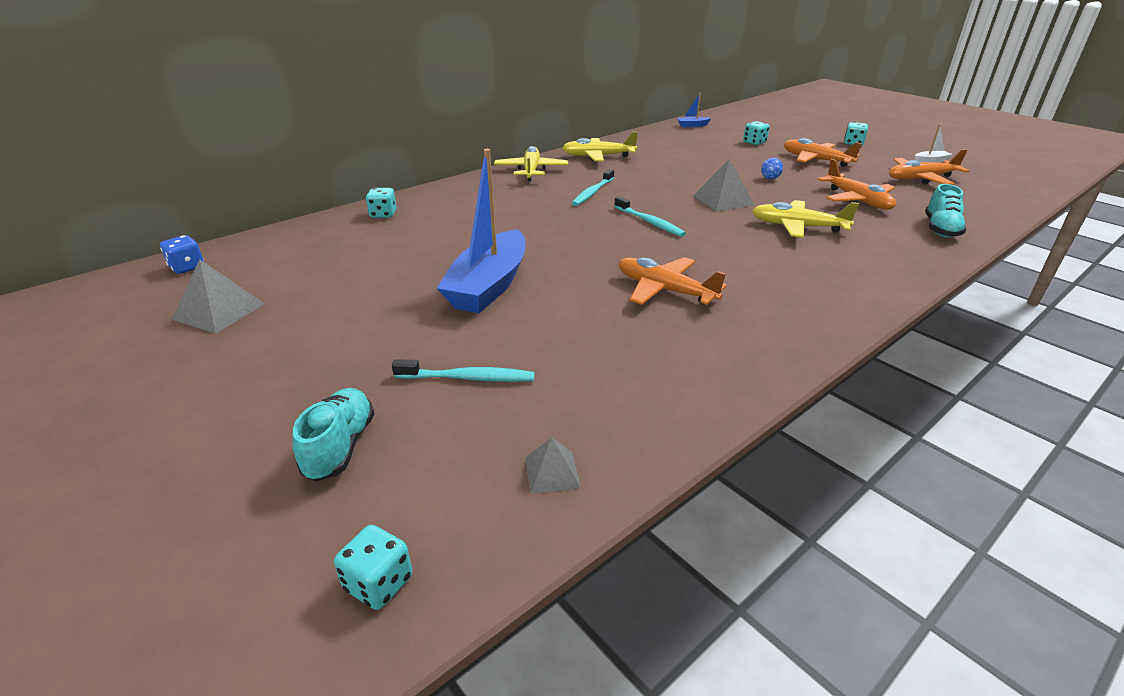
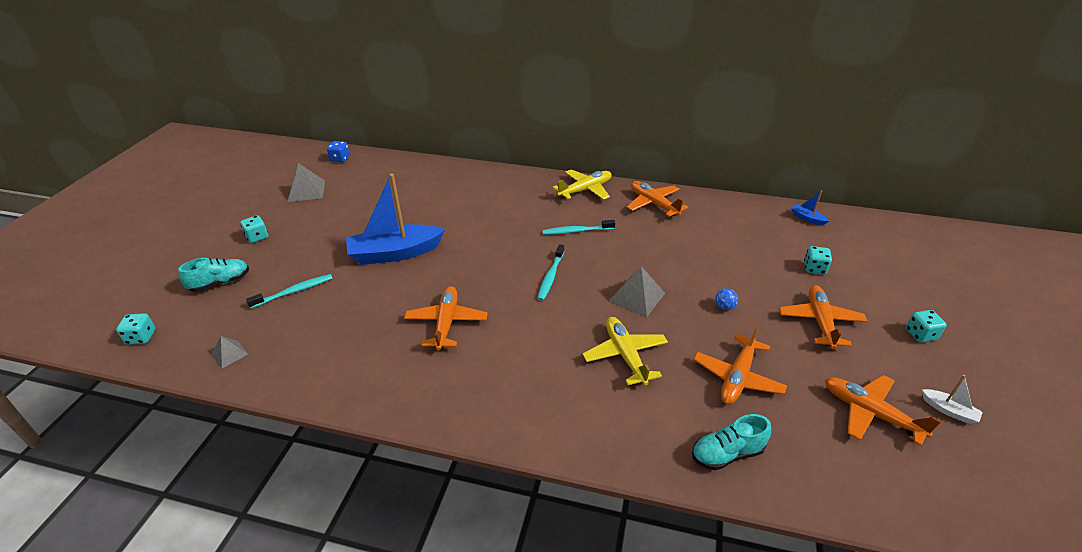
camera: 55 degrees right, 5 degrees up
(383, 214) = (452, 175): turquoise dice -> turquoise dice (257, 237)
(468, 378) = (294, 291): turquoise toothbrush -> turquoise toothbrush turned 90 degrees counterclockwise
(598, 156) = (653, 204): yellow plane -> orange plane

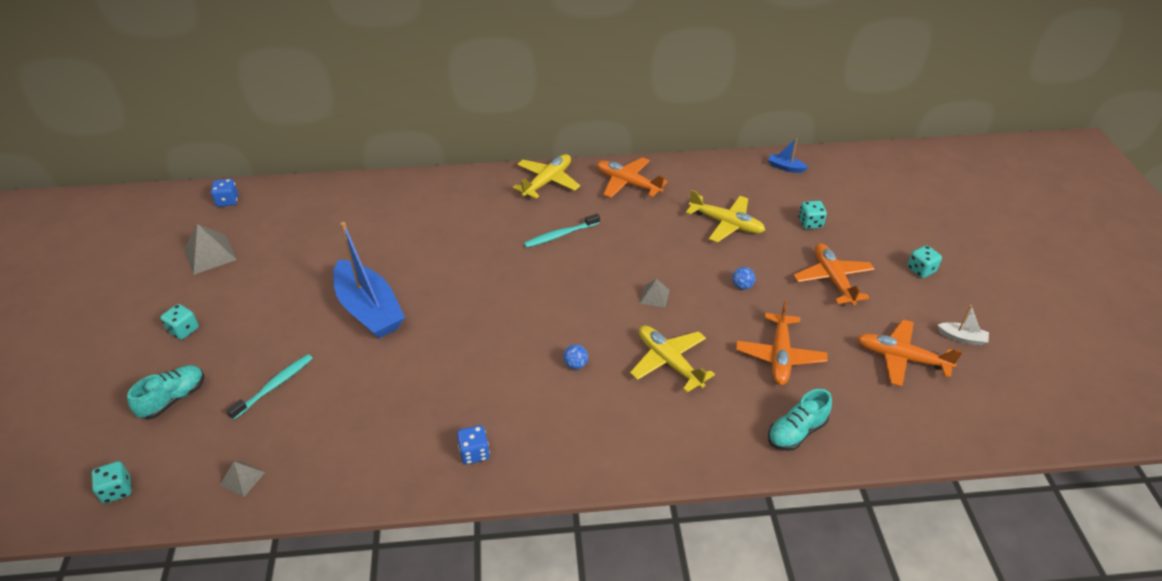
camera: 20 degrees left, 5 degrees up
(395, 253) = (369, 310): blue boat -> blue boat turned 90 degrees counterclockwise
(415, 386) = (474, 453): none -> blue dice
(446, 322) = (471, 376): orange plane -> none
(539, 336) = (575, 364): none -> blue ball
(551, 276) = (557, 295): turquoise toothbrush -> none
(637, 297) = (654, 296): grey pyramid -> grey pyramid, size x0.58
(731, 252) = (726, 224): none -> yellow plane

